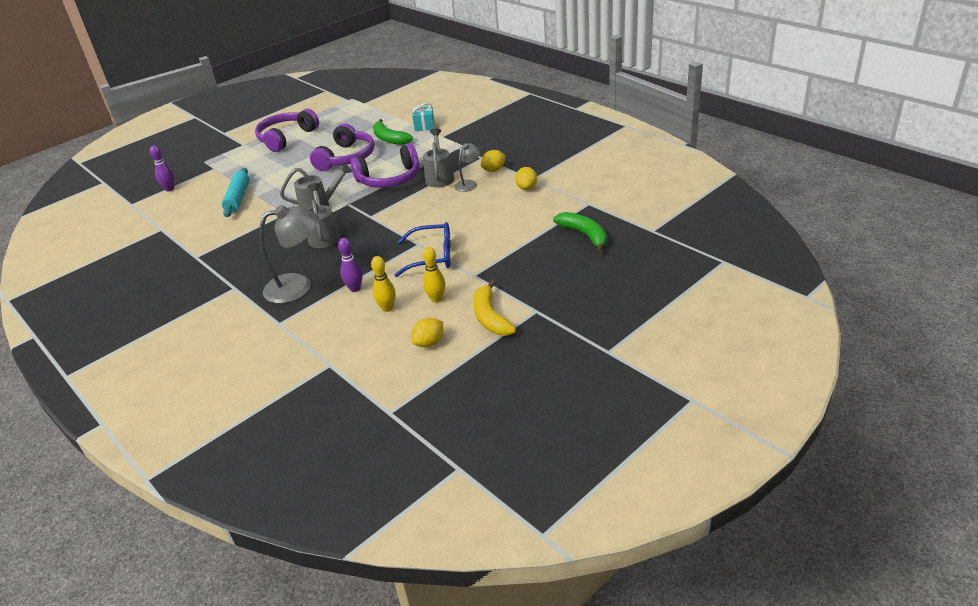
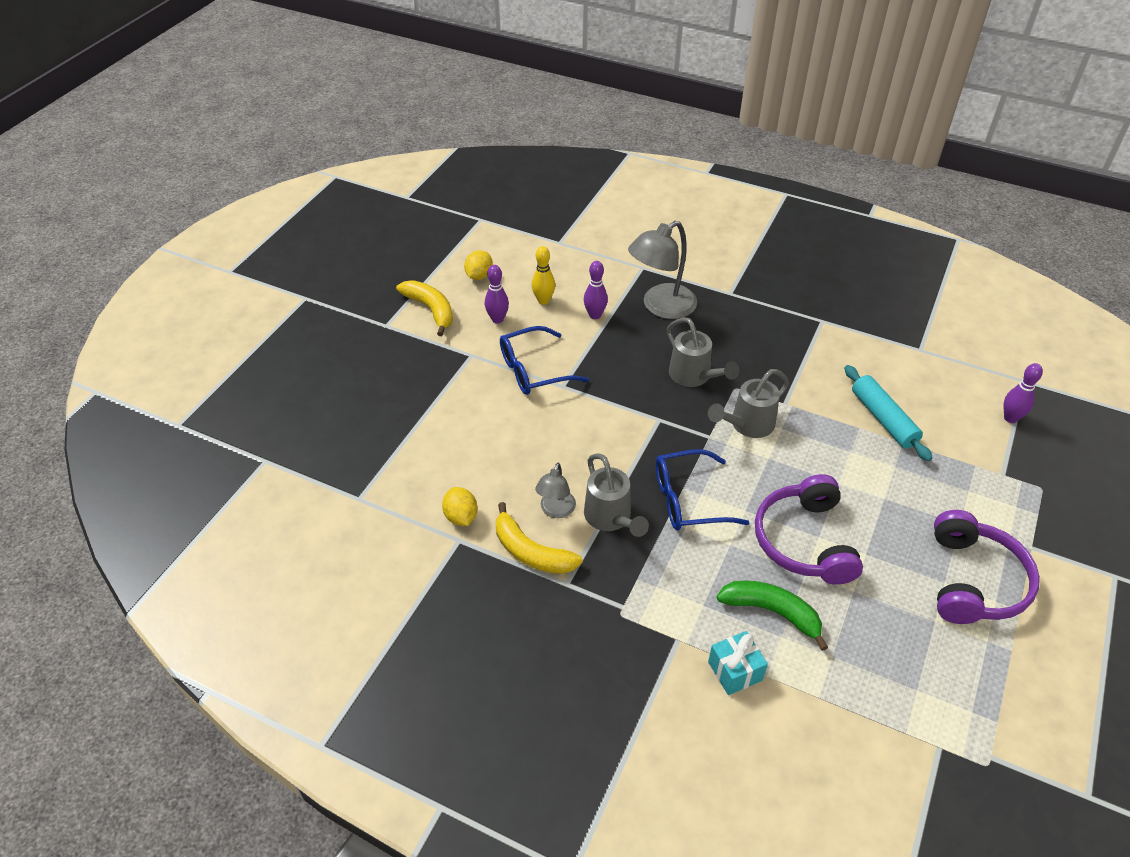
camera: 155 degrees right, 10 degrees up
(389, 179) = (688, 500): purple headphones -> blue glasses
(436, 299) = (497, 319): yellow bowling pin -> purple bowling pin
(493, 170) = (531, 552): yellow lemon -> yellow banana
(584, 235) = (353, 436): green banana -> none

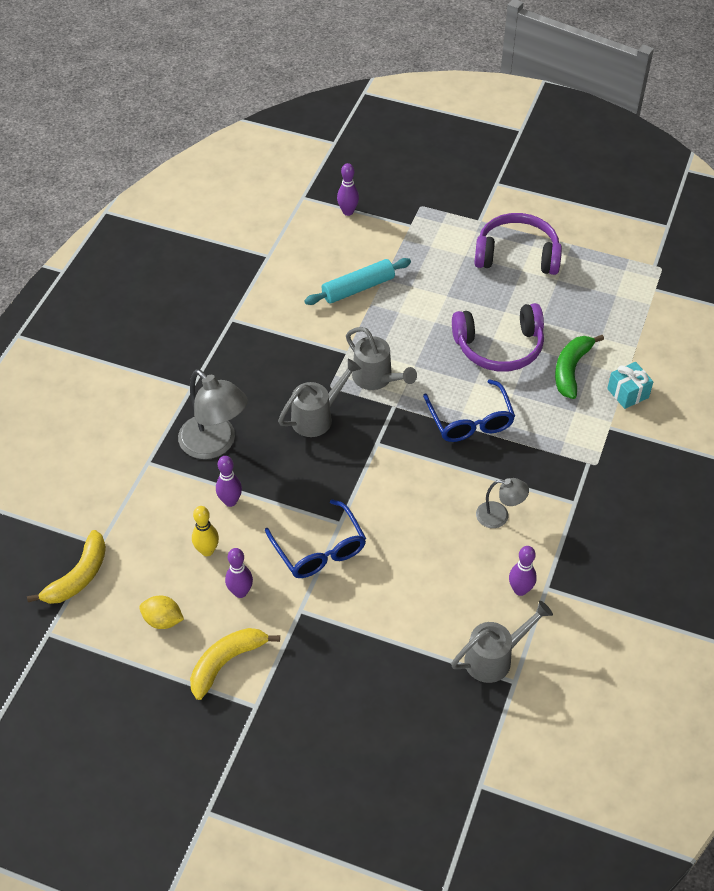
camera: 95 degrees left, 5 degrees up
(461, 516) = (520, 590): yellow lemon -> purple bowling pin
(531, 552) = (548, 531): yellow banana -> yellow banana (78, 576)
(610, 518) = (500, 475): grey watering can -> grey watering can (494, 658)

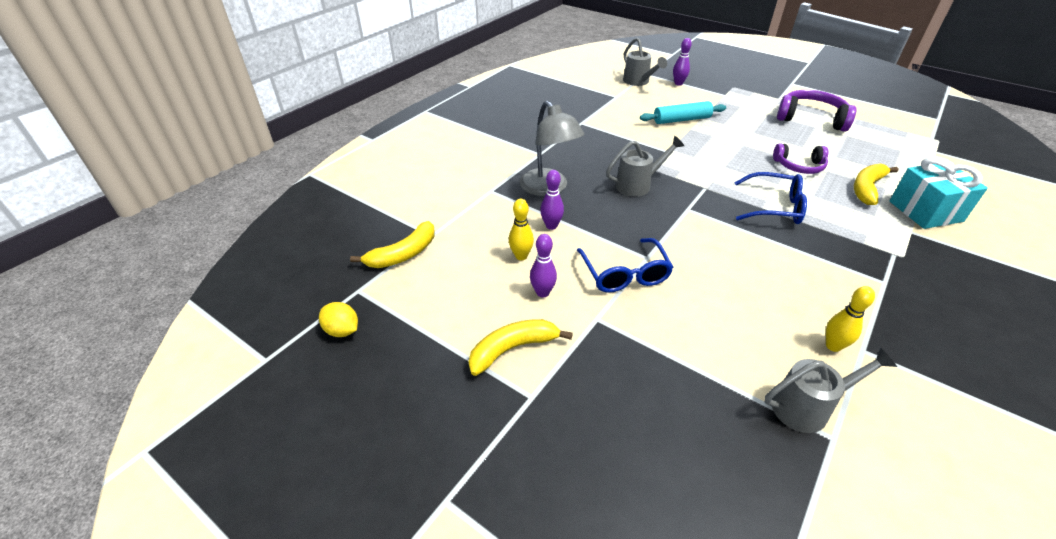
camera: 15 degrees right, 10 degrees down
(163, 620) = (463, 301): yellow lemon -> yellow lemon (342, 330)
(376, 378) = (691, 169): grey watering can -> grey watering can (638, 82)
(470, 421) = (774, 207): blue glasses -> blue glasses turned 75 degrees counterclockwise
(499, 347) = (799, 166): purple headphones -> purple headphones, size x0.64
(499, 516) = (806, 279): grey lamp -> none
(520, 590) = (833, 346): purple bowling pin -> yellow bowling pin
(571, 370) = (867, 188): green banana -> yellow banana
(628, 393) = (925, 211): turquoise gift -> turquoise gift, size x1.72

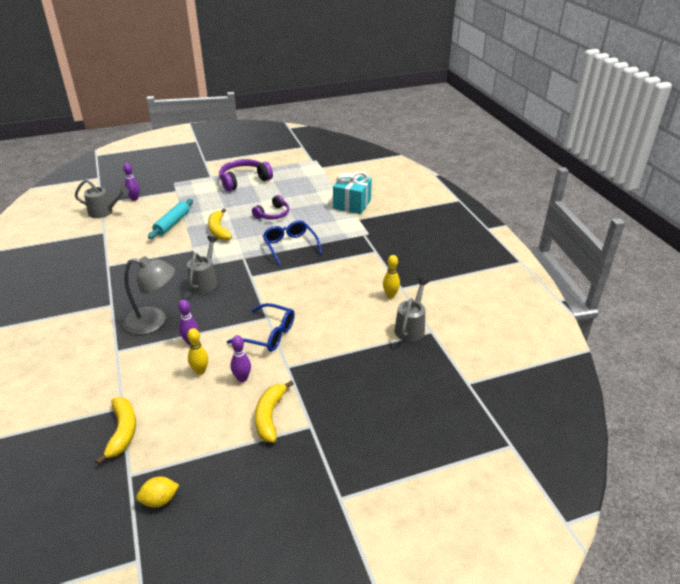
camera: 55 degrees left, 5 degrees down
(774, 207) = (290, 246): blue glasses -> blue glasses turned 75 degrees counterclockwise
(867, 188) = (317, 207): yellow banana -> yellow banana (218, 230)

